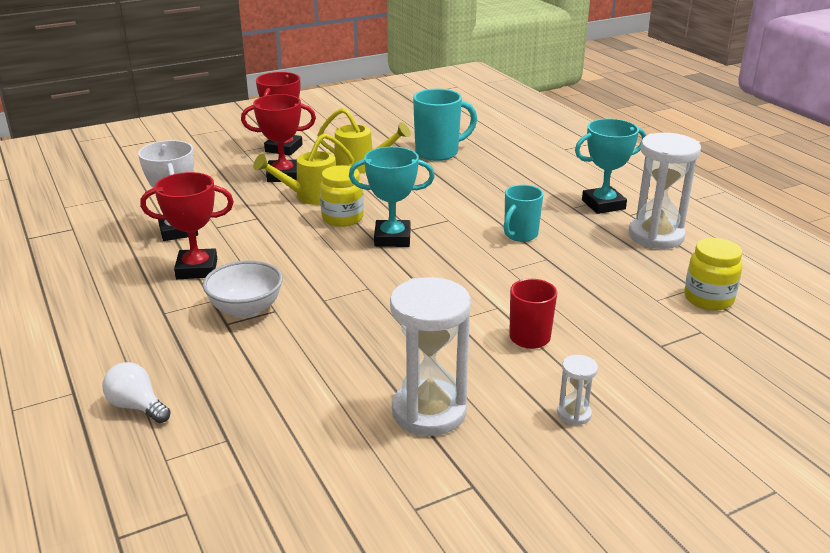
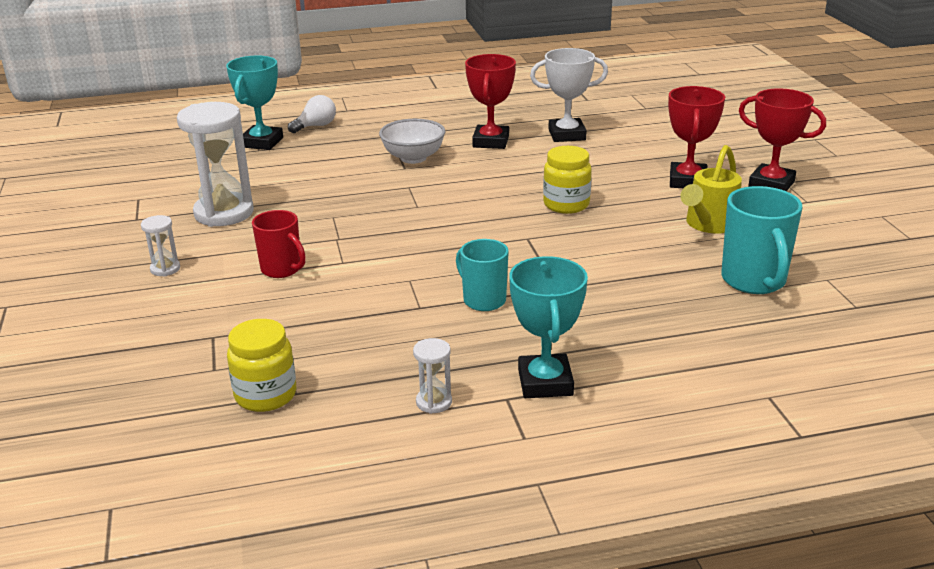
camera: 105 degrees right, 0 degrees up
(311, 196) = (626, 192): yellow watering can -> none
(392, 238) = (509, 226): turquoise trophy -> turquoise trophy (262, 142)
(656, 236) = (434, 402): white hourglass -> white hourglass, size x0.45

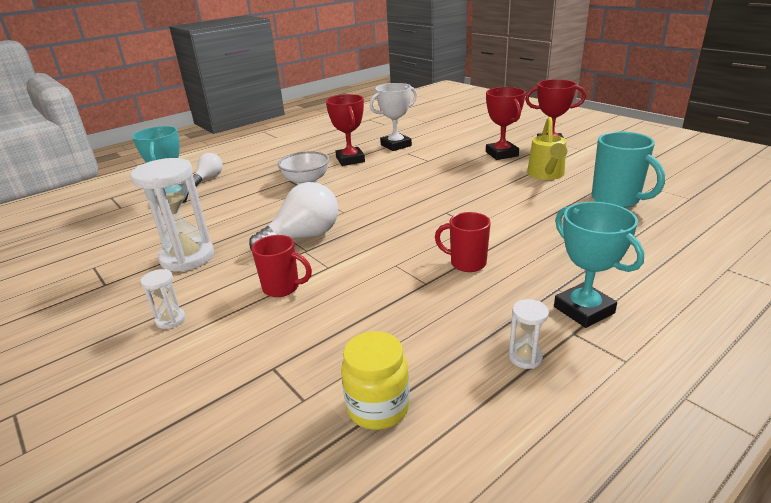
camera: 25 degrees left, 0 degrees up
(349, 223) = (303, 237): none -> white light bulb
(483, 300) = (466, 263): turquoise mug -> red mug
(566, 204) = (445, 185): yellow jar -> none

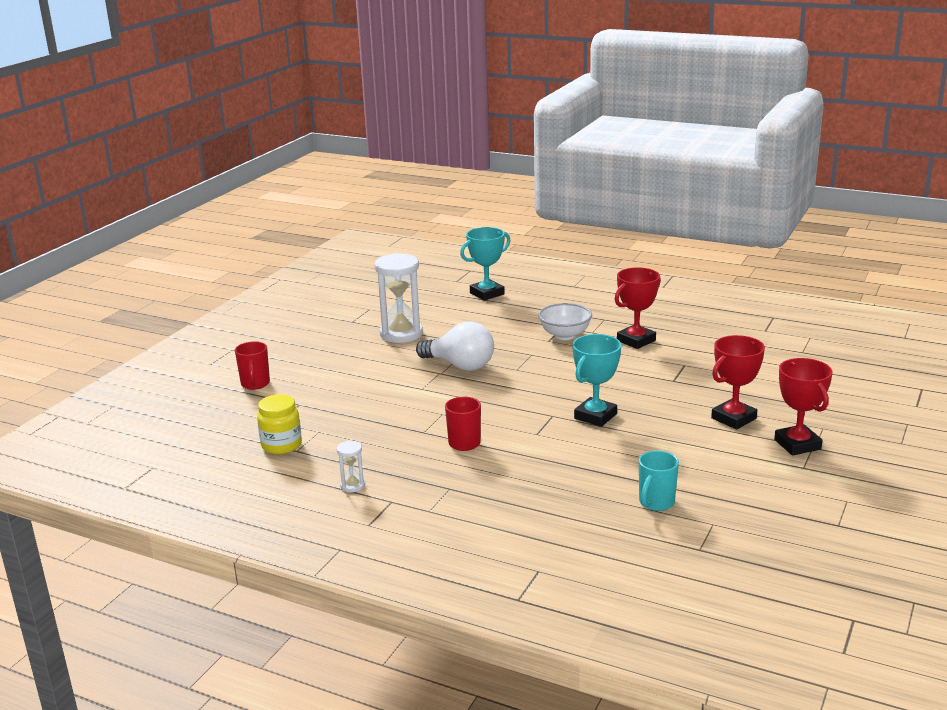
camera: 65 degrees right, 5 degrees down
(170, 320) = (327, 357): white hourglass -> none
(209, 178) = (536, 292): white light bulb -> none
(282, 288) = (384, 380): red mug -> red mug (255, 384)
(396, 145) = (700, 353): white trophy -> none
(546, 175) = (693, 454): yellow watering can -> none
(584, 310) = (424, 502): turquoise trophy -> turquoise trophy (595, 416)
(616, 200) = (656, 503): turquoise mug -> turquoise mug, size x0.66

